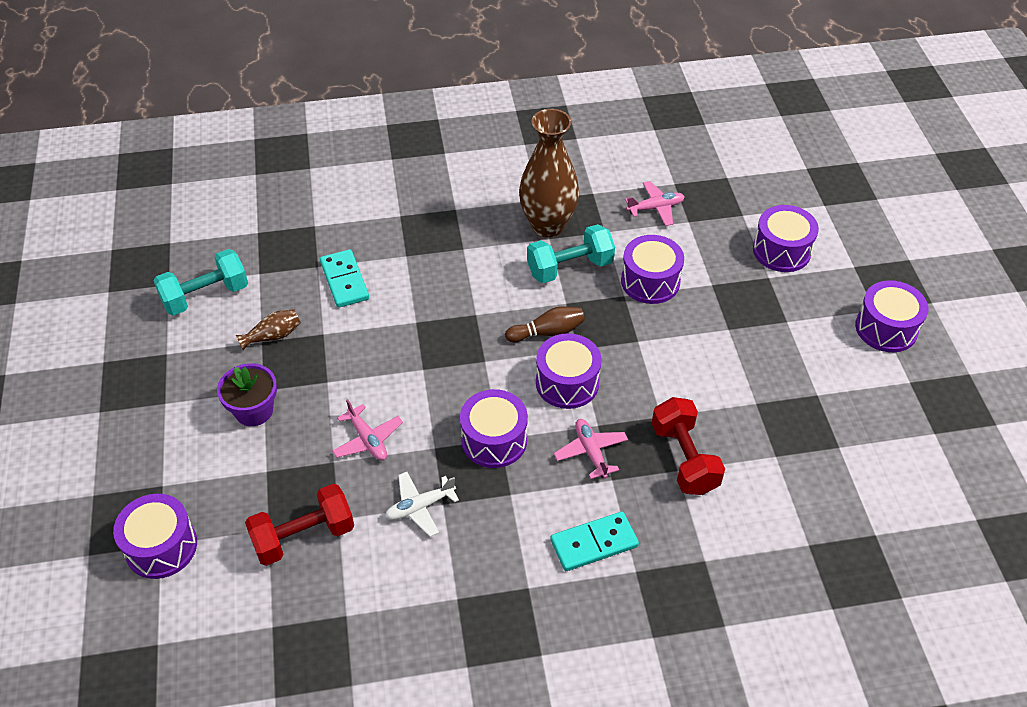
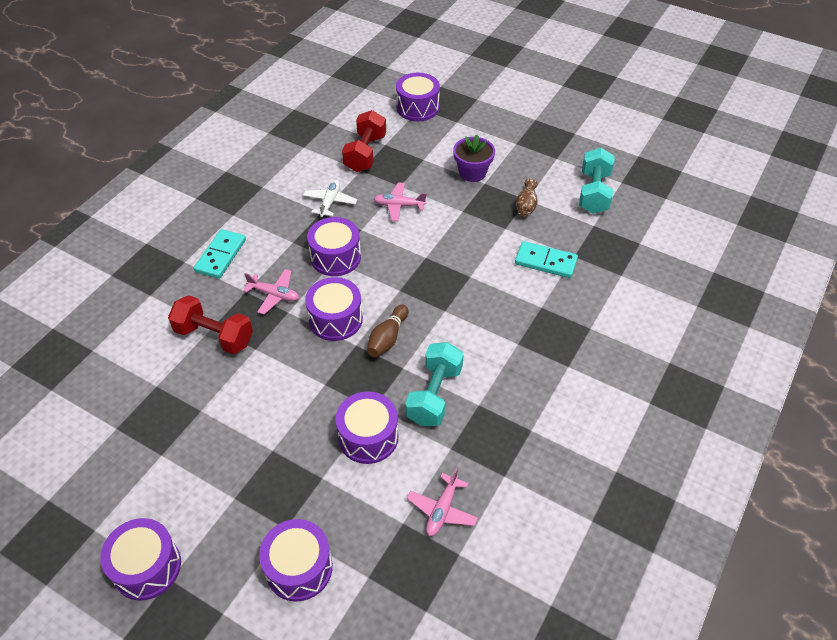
camera: 130 degrees right, 0 degrees up
(547, 226) = (493, 413): brown vase -> none

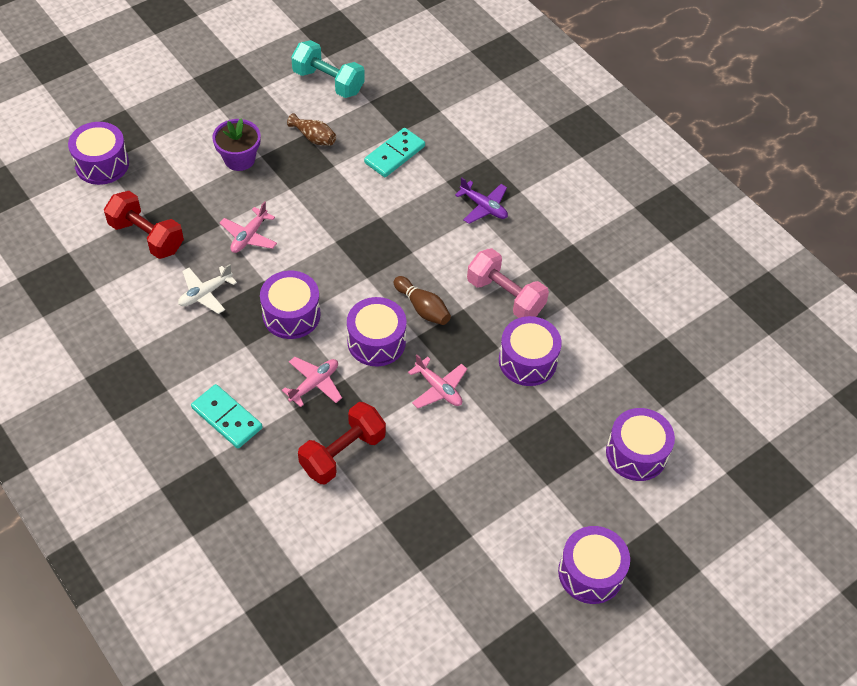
camera: 70 degrees left, 5 degrees up
(330, 202) = (205, 293): white plane -> white plane turned 75 degrees counterclockwise
(434, 395) = (505, 296): turquoise dumbbell -> pink dumbbell
(442, 510) = (622, 333): pink plane -> pink plane (438, 388)
(529, 344) = (483, 207): none -> purple plane

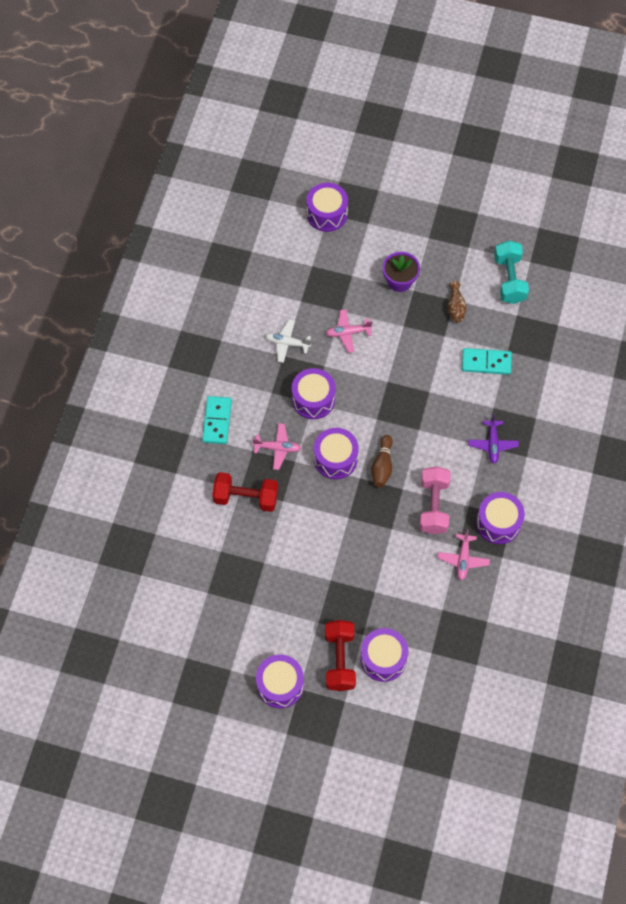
camera: 55 degrees right, 10 degrees up
(146, 237) = (298, 281): red dumbbell -> red dumbbell (339, 660)
(438, 388) = (333, 516): pink plane -> pink plane (463, 559)
(527, 361) = (396, 552): purple drum -> purple drum (498, 523)

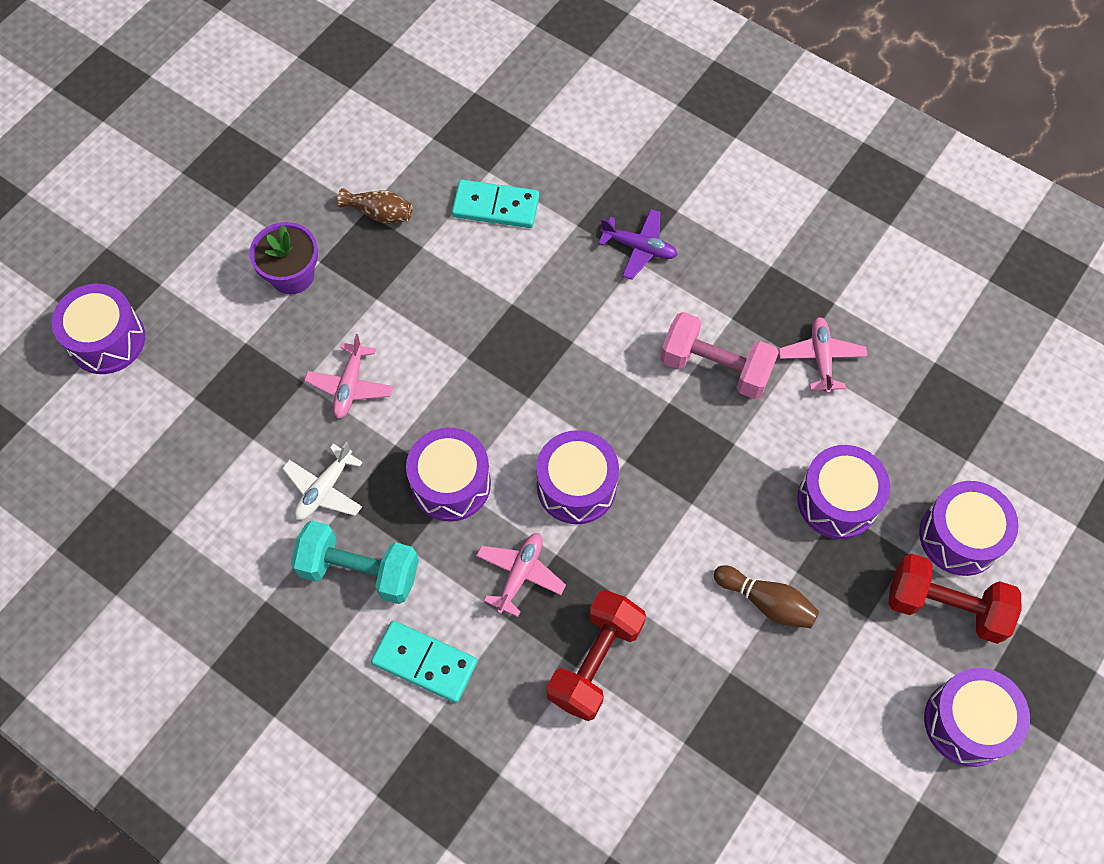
camera: 70 degrees left, 0 degrees up
(382, 466) = (617, 418): brown bowling pin -> brown bowling pin (766, 602)
(463, 559) = (821, 358): pink plane -> pink plane turned 120 degrees counterclockwise
(486, 362) = (495, 207): turquoise domino -> turquoise domino turned 75 degrees clockwise
(498, 523) = (775, 287): purple drum -> purple drum (837, 501)
(509, 279) = (367, 125): turquoise dumbbell -> turquoise dumbbell (359, 571)

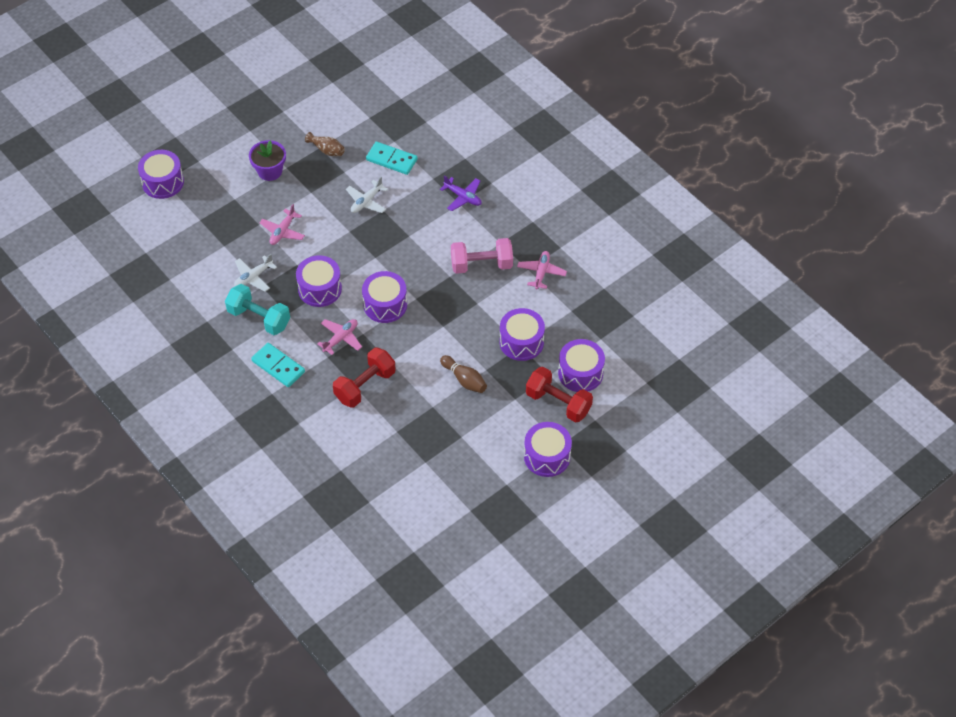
camera: 15 degrees right, 10 degrees down
(478, 294) = (366, 201): none -> white plane
(715, 367) = (481, 265): pink dumbbell -> pink dumbbell turned 45 degrees counterclockwise

